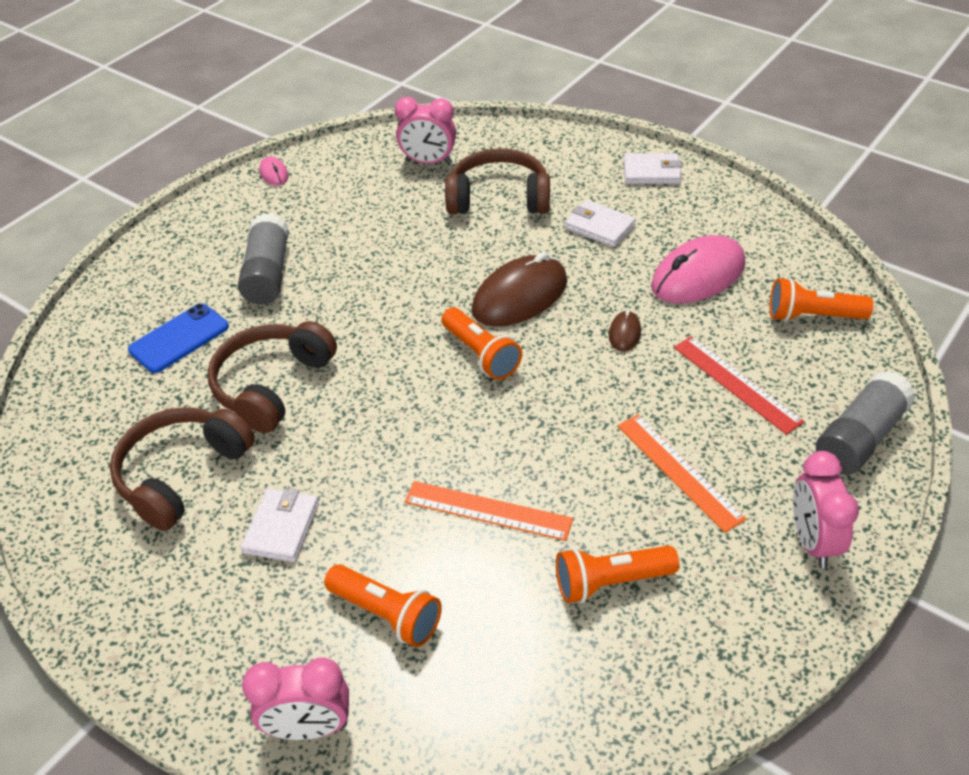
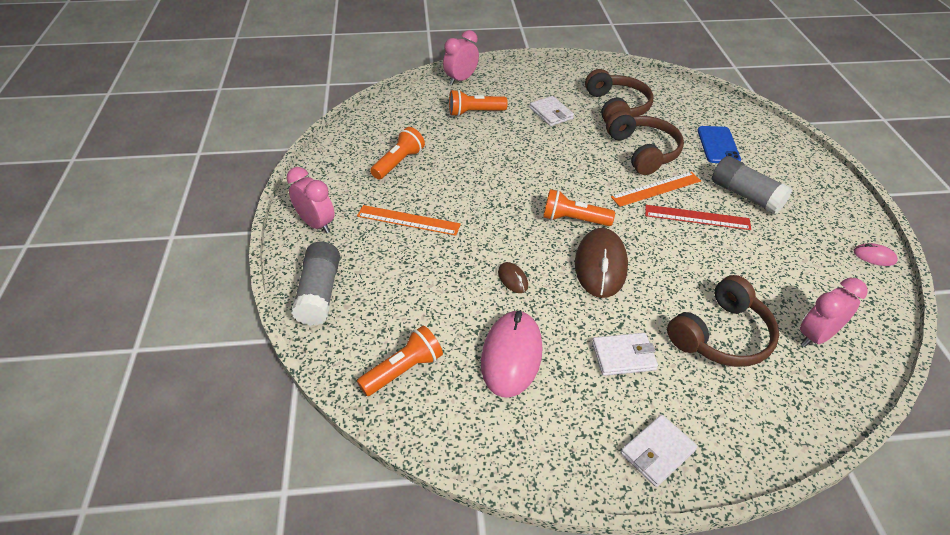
camera: 135 degrees right, 0 degrees up
(488, 511) = (479, 159): orange ruler -> orange ruler (656, 189)
(736, 383) = (417, 285): red ruler -> red ruler (697, 217)

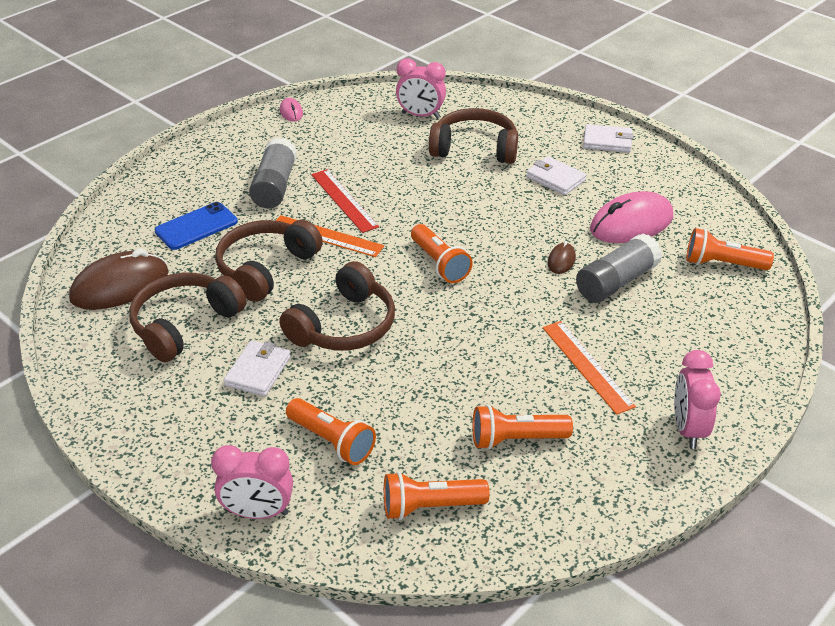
camera: 130 degrees left, 5 degrees down
(320, 293) = (743, 358): grey glue stick -> grey glue stick (616, 282)
(400, 119) = (430, 506): none -> orange flashlight
(555, 153) = (344, 326): none -> brown headphones
(600, 266) = (479, 224): brown mouse -> brown mouse (120, 286)

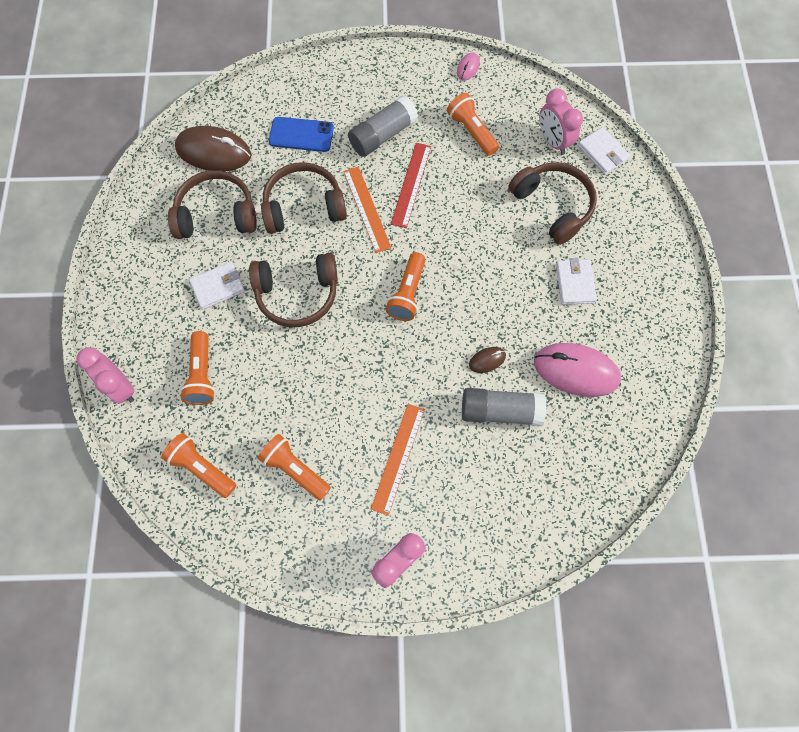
camera: 45 degrees right, 30 degrees up
(607, 141) = (660, 279): white wallet -> white wallet (602, 153)
(722, 264) = (593, 463): orange flashlight -> orange flashlight (471, 131)

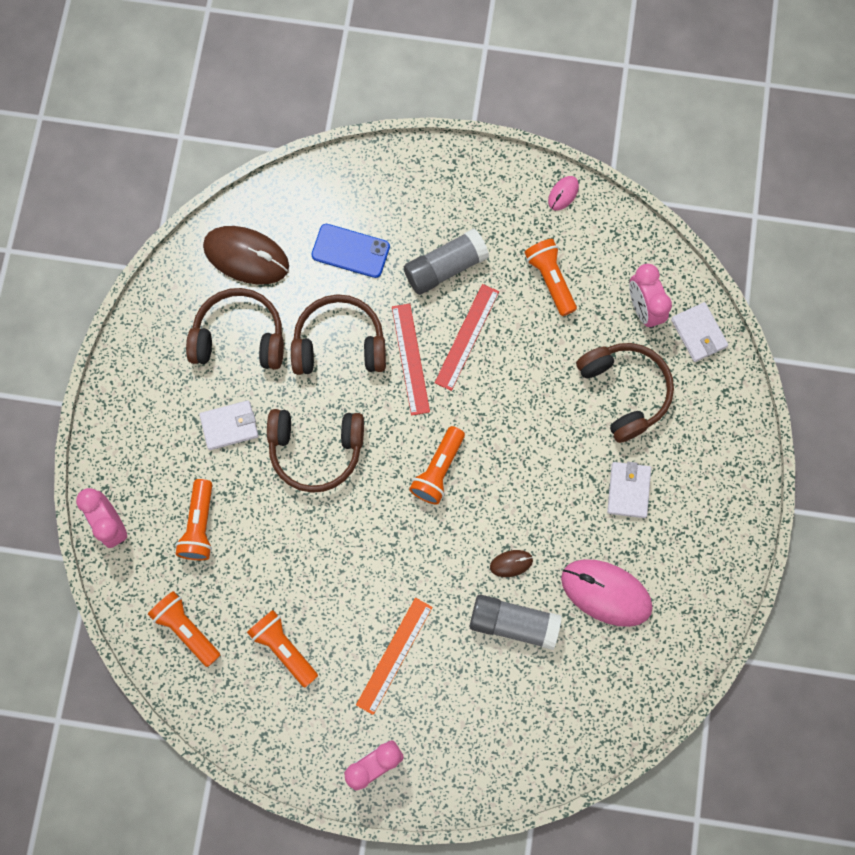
camera: 10 degrees right, 5 degrees up
(366, 209) = (410, 359): orange ruler -> red ruler

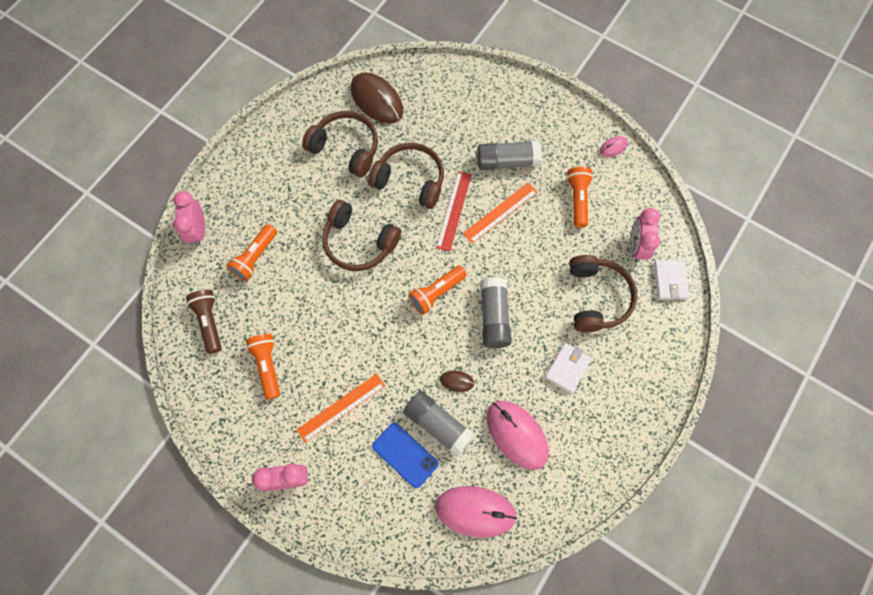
camera: 25 degrees right, 5 degrees down
(186, 629) = (209, 322): orange flashlight -> brown flashlight
(229, 426) = (309, 201): white wallet -> none
(350, 251) = (448, 124): blue phone -> blue phone (405, 455)
(467, 337) = (500, 212): red ruler -> orange ruler
(518, 469) = (494, 317): none -> grey glue stick
(599, 699) = (475, 511): none -> pink mouse

